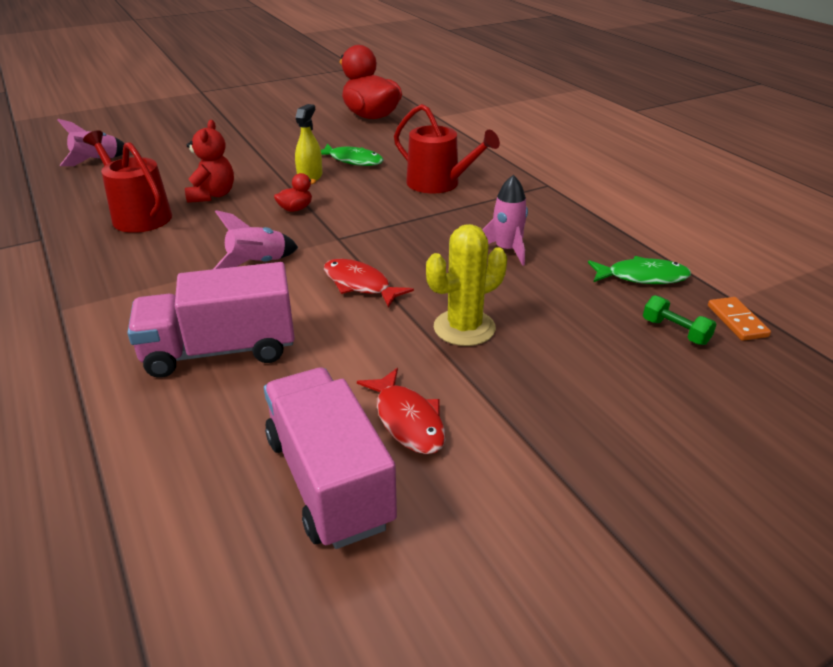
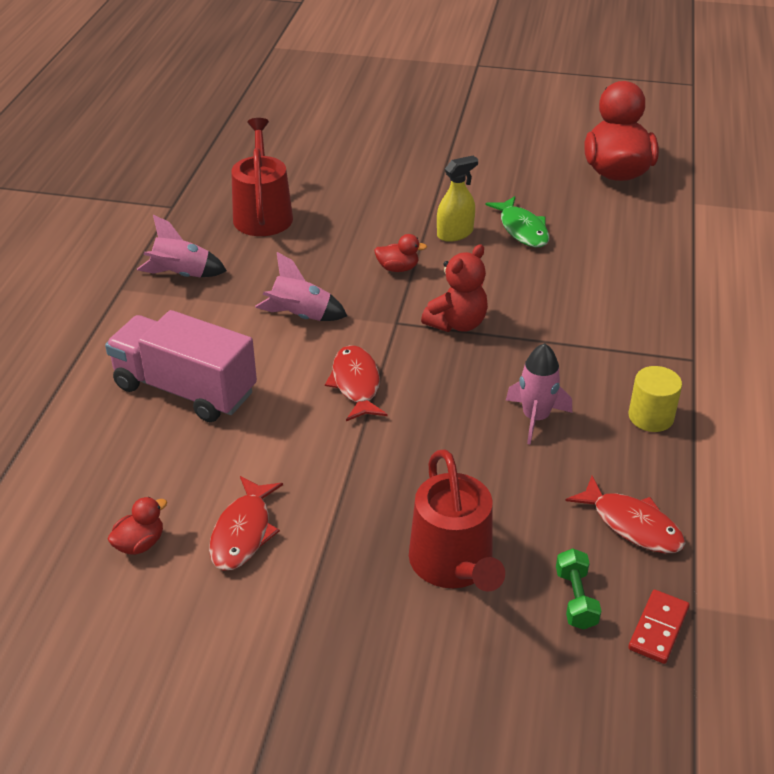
camera: 40 degrees right, 5 degrees up
(97, 161) = (292, 130): pink rocket -> pink rocket (181, 275)
(212, 195) = (345, 217): red teddy bear -> red teddy bear (457, 323)
(329, 480) = (140, 544): pink truck -> red duck
(439, 184) = (573, 301): red watering can -> red watering can (454, 564)
(464, 328) = (388, 478): yellow cactus -> none
(568, 220) = (651, 417): none -> yellow cylinder
(642, 277) = (632, 525): green fish -> red fish
(737, 321) = (658, 629): orange domino -> red domino

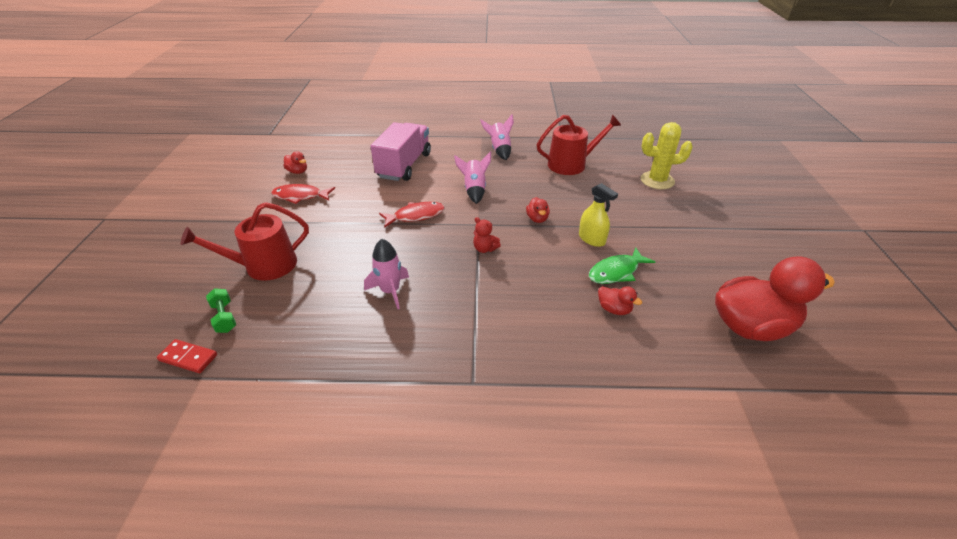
camera: 80 degrees right, 0 degrees up
(336, 156) = (657, 180): none -> yellow cactus
(457, 323) = (485, 249): red teddy bear -> red teddy bear, size x0.61
(576, 599) = (224, 317): green dumbbell -> green dumbbell turned 75 degrees clockwise
(585, 244) = (614, 309): none -> red duck
(632, 525) = (282, 343): red fish -> none
(651, 417) = (395, 354): yellow cylinder -> none

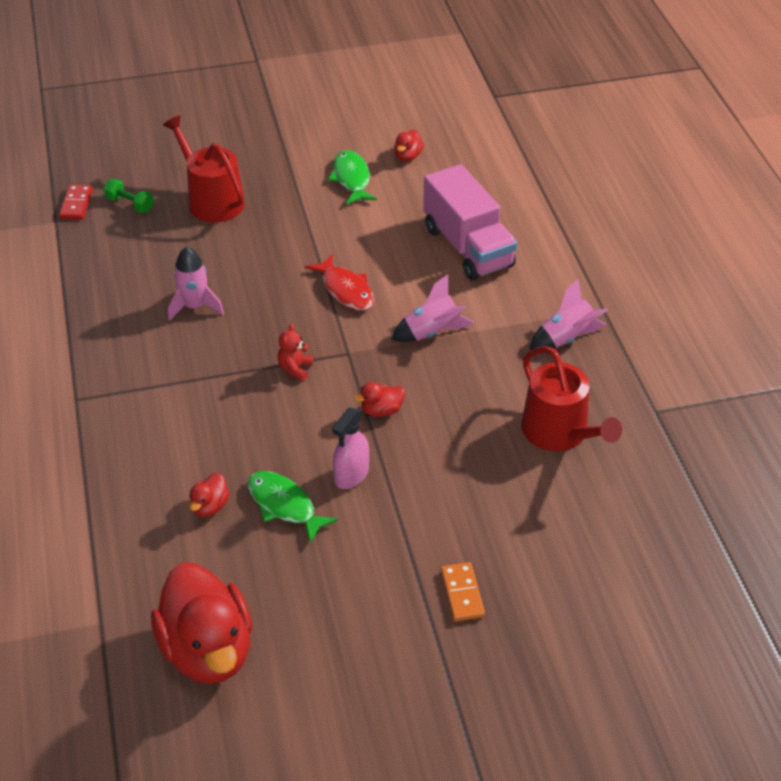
camera: 75 degrees right, 5 degrees up
(224, 317) = (130, 204): green dumbbell -> green dumbbell turned 75 degrees clockwise
(300, 196) = (351, 179): red fish -> green fish
(404, 165) = (467, 247): pink truck -> pink truck turned 60 degrees clockwise
(592, 239) = (351, 474): yellow spray bottle -> pink spray bottle
(657, 180) = (554, 551): yellow cactus -> none
(689, 214) = (462, 593): none -> orange domino

